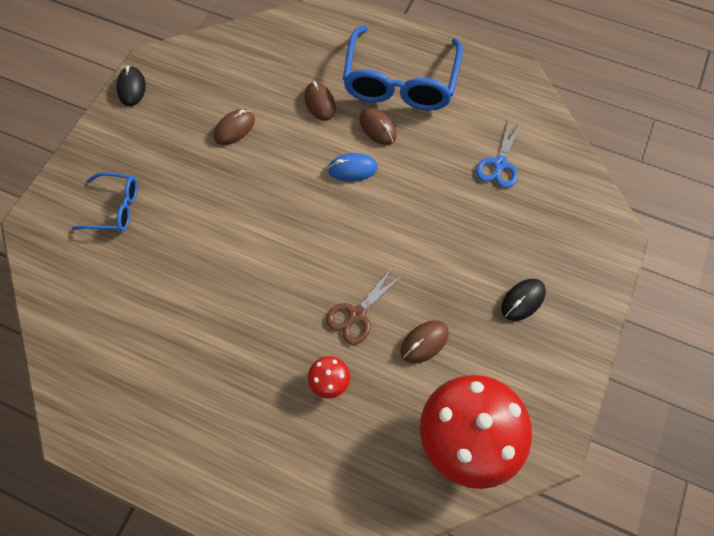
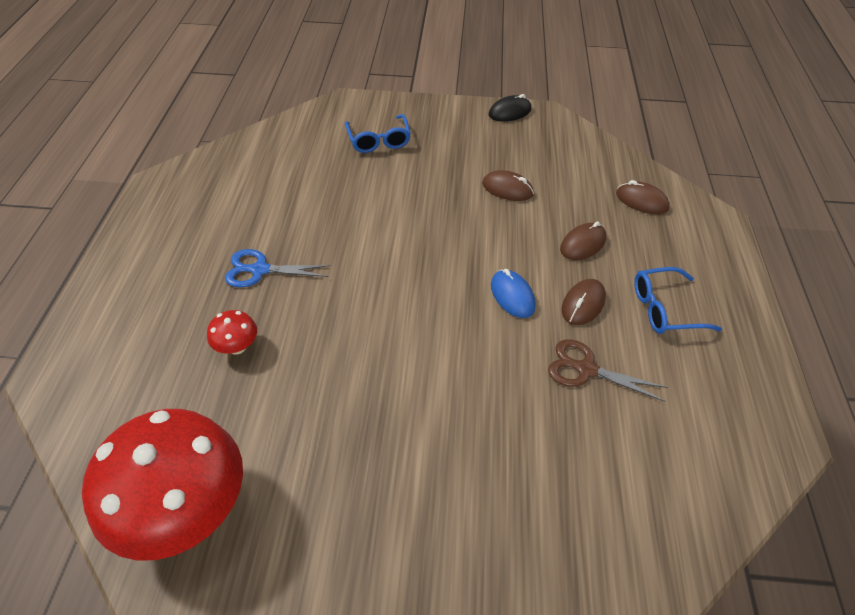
camera: 70 degrees right, 15 degrees down
(357, 314) = (325, 350): brown scissors -> brown scissors (586, 369)
(400, 82) = (664, 309): blue glasses -> blue glasses, size x0.52
(424, 342) = (308, 428): brown mouse -> brown mouse (641, 201)
(499, 164) = (610, 454): blue scissors -> blue scissors (260, 270)
(523, 300) = (404, 536): black mouse -> none

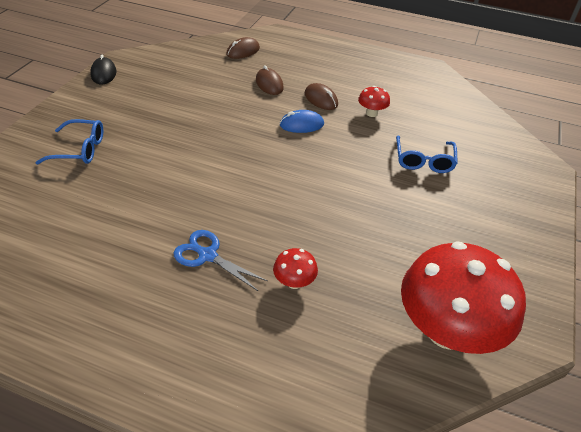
camera: 75 degrees left, 5 degrees down
(260, 270) = (207, 255): blue scissors -> blue scissors turned 105 degrees clockwise
(507, 189) = (194, 99): brown mouse -> none
(586, 369) = (371, 113): brown scissors -> red mushroom
(664, 309) = (336, 73): blue glasses -> blue glasses (423, 161)

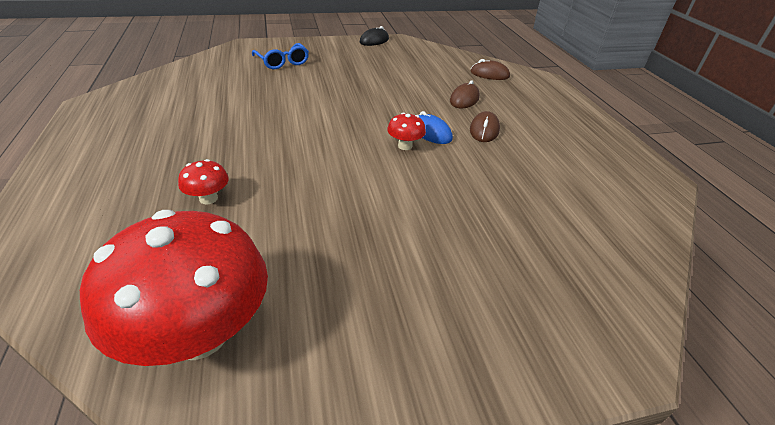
camera: 55 degrees right, 5 degrees down
(207, 255) = (211, 145): blue scissors -> none
(371, 113) = (509, 165): red mushroom -> red mushroom (405, 146)
(423, 161) = (478, 226): blue glasses -> none

